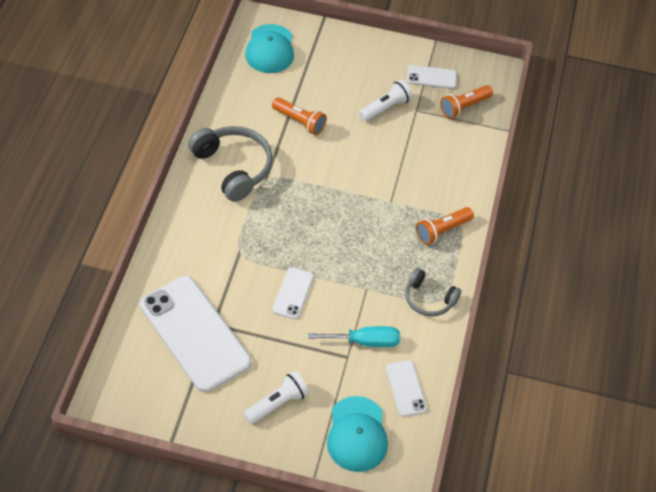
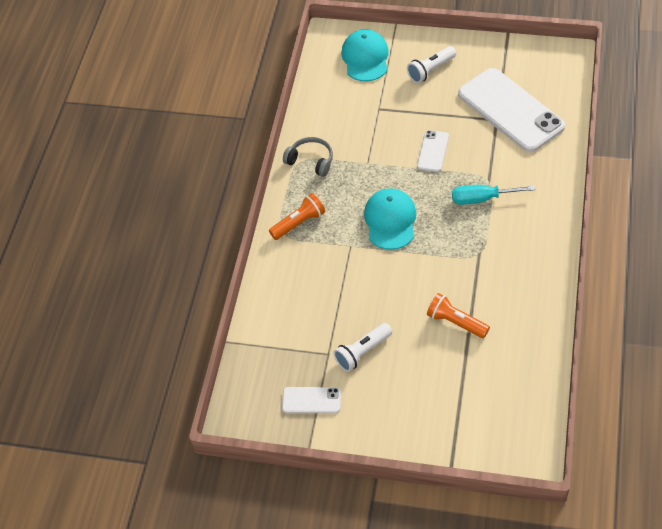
camera: 175 degrees left, 0 degrees up
(233, 167) = (514, 261): grey headphones -> none
(270, 49) = (508, 415): turquoise cap -> turquoise cap (390, 220)
(365, 341) = (364, 121): turquoise screwdriver -> turquoise screwdriver (481, 199)
(406, 388) = (328, 92): white phone -> none
(464, 107) = (274, 365): orange flashlight -> none

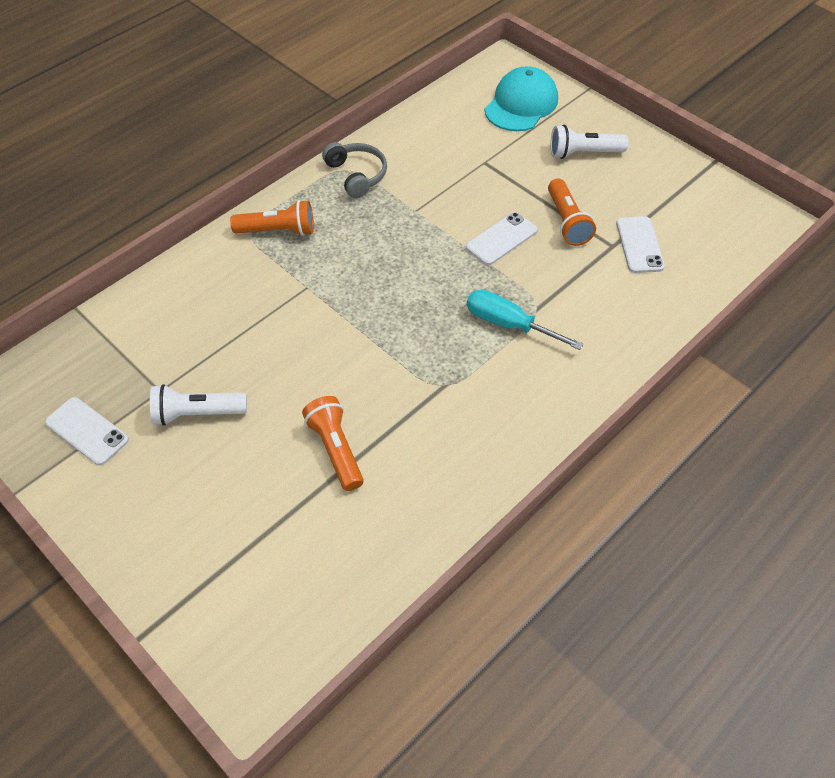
camera: 30 degrees right, 0 degrees up
(390, 220) = (378, 286): turquoise cap -> none
(459, 119) = (567, 222): none -> orange flashlight
(510, 110) = (639, 245): white phone -> white phone, size x0.46

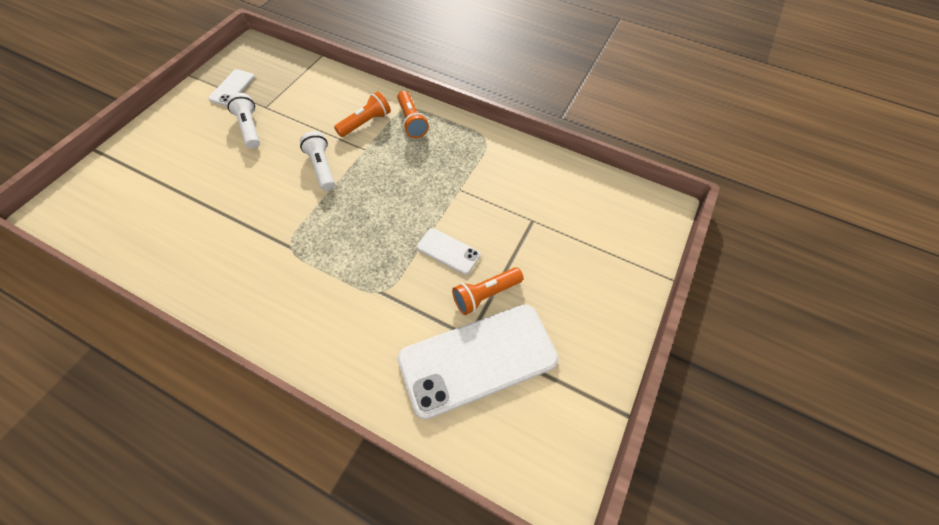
camera: 70 degrees right, 5 degrees up
(335, 450) = (227, 200): orange flashlight -> orange flashlight (365, 123)
(356, 175) = (482, 147): grey headphones -> none
(508, 324) = (357, 275): turquoise screwdriver -> none
(521, 104) = (618, 231): turquoise cap -> none
(583, 153) = (578, 291): white flashlight -> white flashlight (321, 167)
(639, 245) = (478, 359): white phone -> white phone, size x2.18

